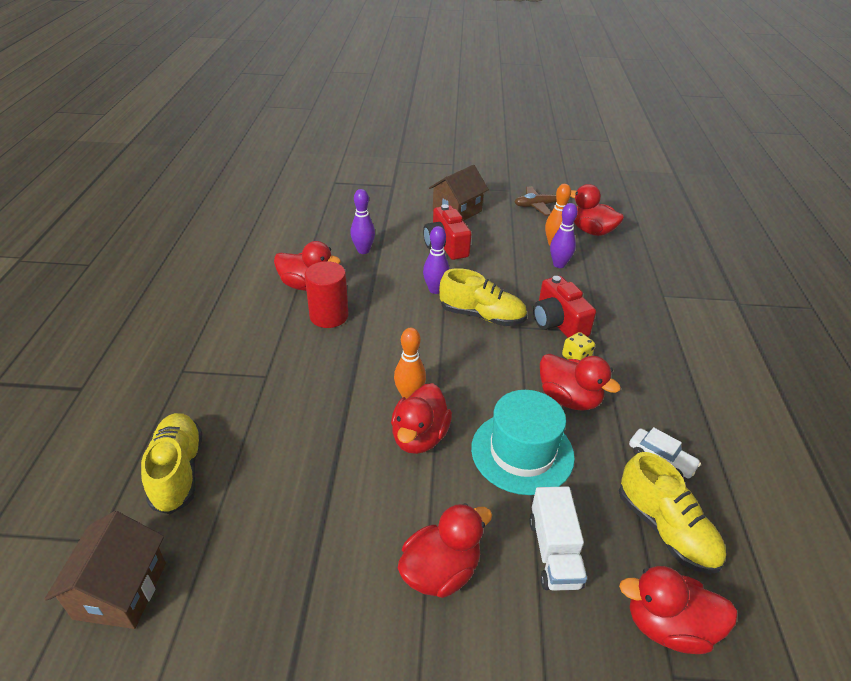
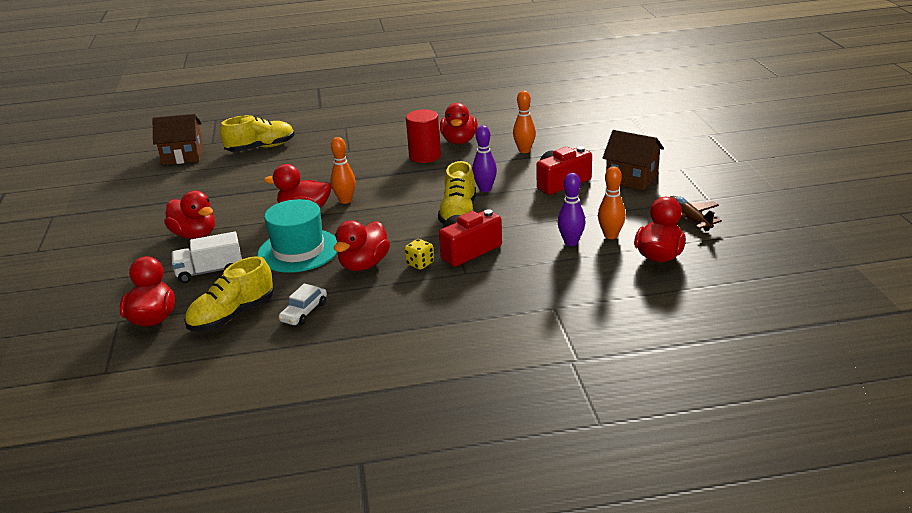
camera: 80 degrees right, 10 degrees down
(363, 250) = (524, 151): purple bowling pin -> orange bowling pin

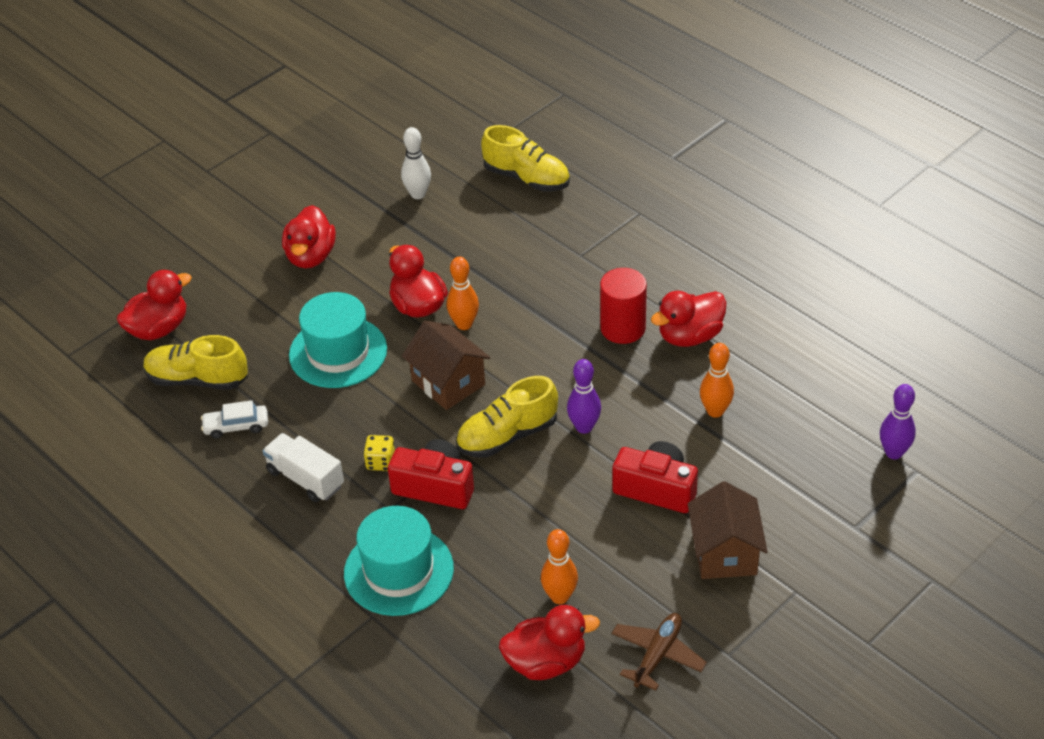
camera: 55 degrees right, 15 degrees up
(183, 156) = (458, 131): brown house -> brown house (448, 383)
(210, 183) = (418, 194): none -> white bowling pin
(210, 271) = (256, 313): white truck -> white truck (305, 478)
(364, 265) = (347, 419): red duck -> none
(525, 285) = (398, 571): none -> turquoise hat
(571, 242) = (517, 567): purple bowling pin -> purple bowling pin (894, 453)

